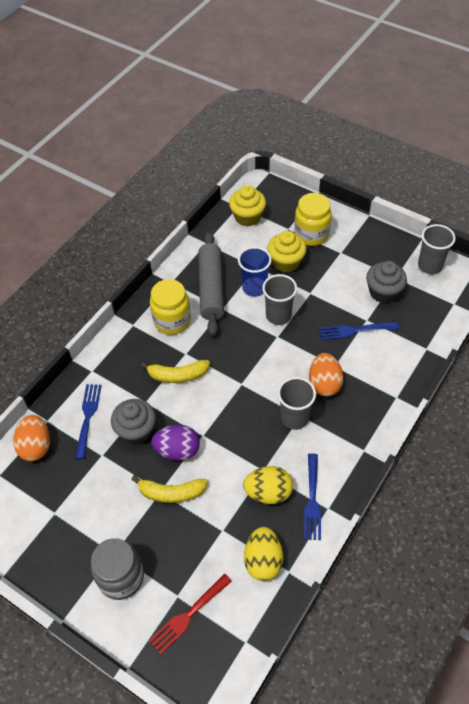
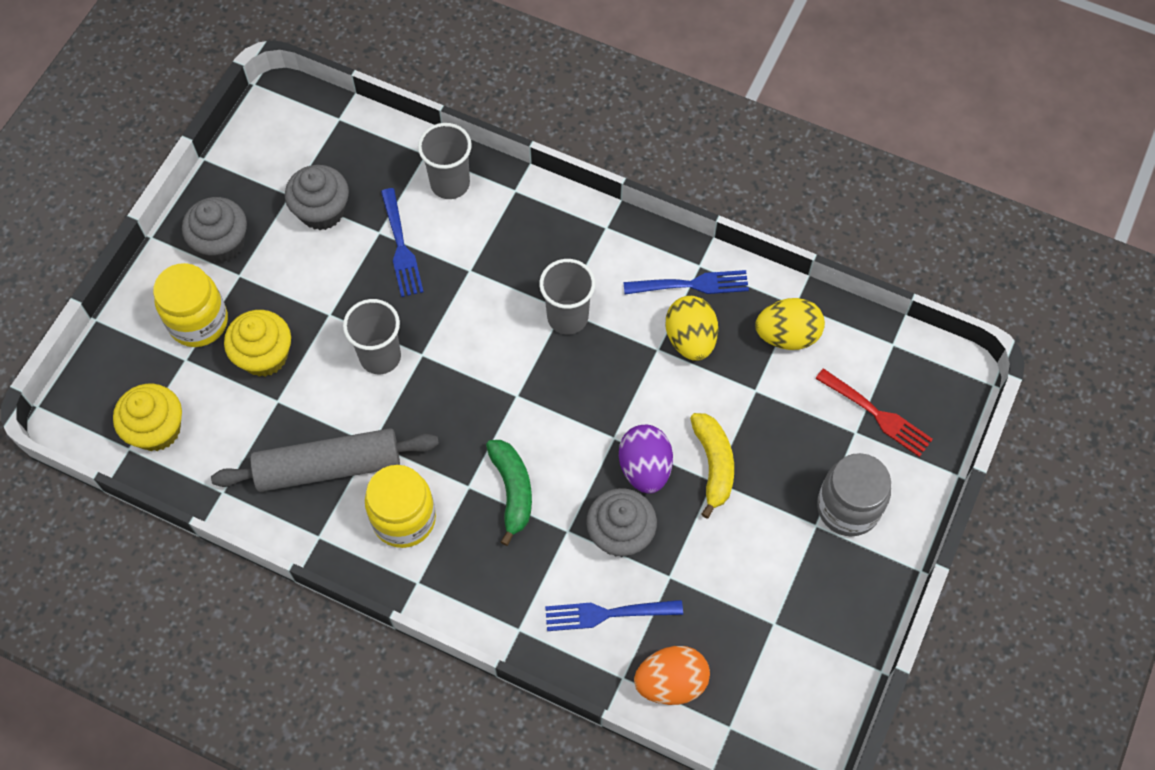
camera: 100 degrees left, 10 degrees up
(178, 375) = (512, 491): yellow banana -> green banana
(254, 288) = (324, 399): blue cup -> none
(324, 383) = (503, 282): orange egg -> none
(363, 245) = (222, 243): none -> grey cupcake
(429, 266) = (264, 149): grey cup -> grey cup (450, 183)

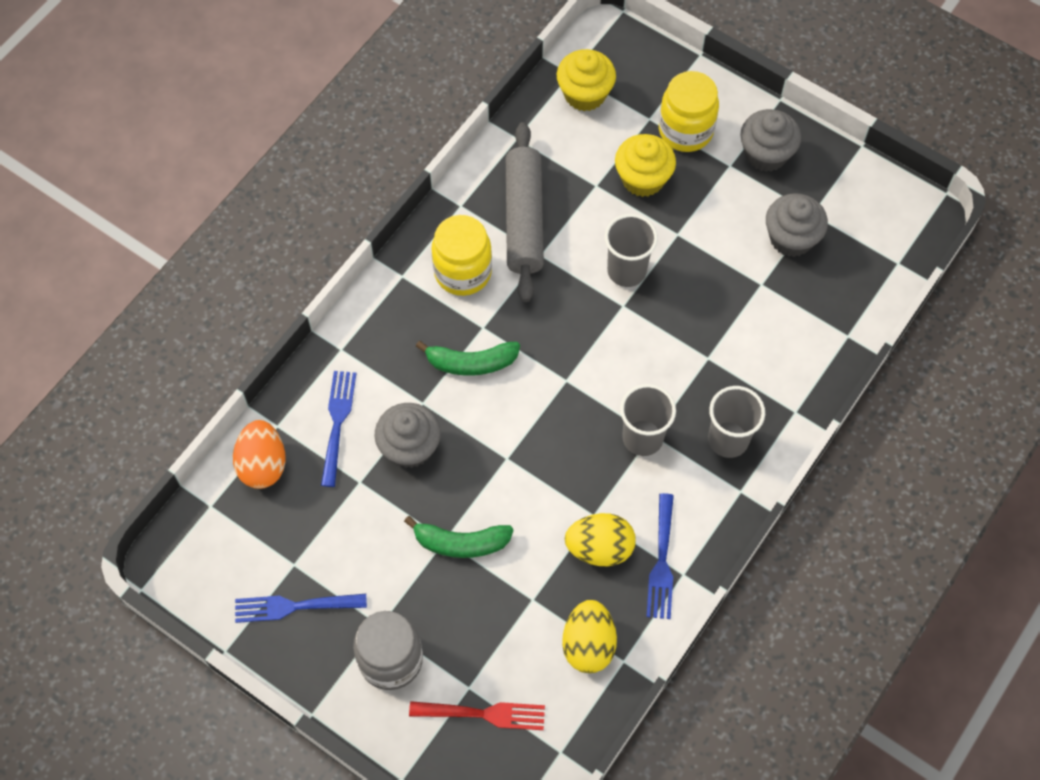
camera: 100 degrees right, 0 degrees up
(401, 247) = (742, 301): blue fork -> blue fork (294, 606)
(450, 183) = (810, 353): grey cup -> grey cup (728, 439)
(645, 468) = (470, 480): purple egg -> none
(713, 465) = (461, 543): yellow banana -> green banana
(877, 415) = (483, 714): red fork -> red fork turned 135 degrees counterclockwise

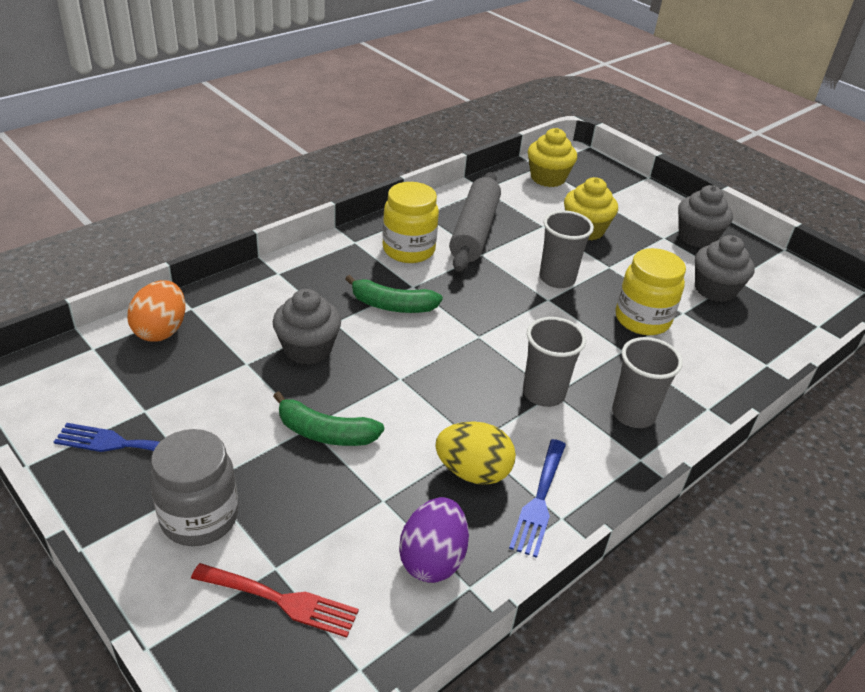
camera: 10 degrees right, 25 degrees down
(337, 423) = (248, 318): blue fork -> none
(588, 644) = (432, 559): yellow egg -> purple egg
(685, 131) = (628, 212): yellow jar -> yellow jar (642, 319)

